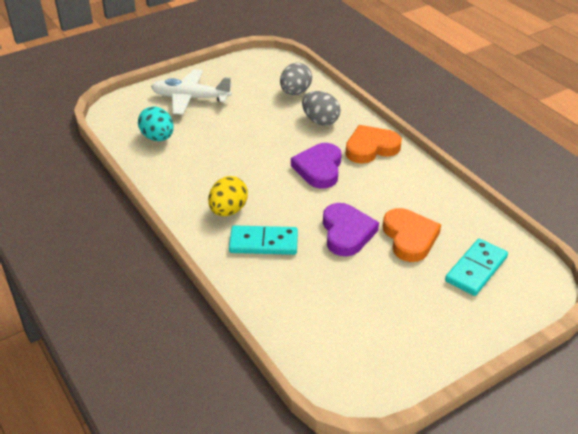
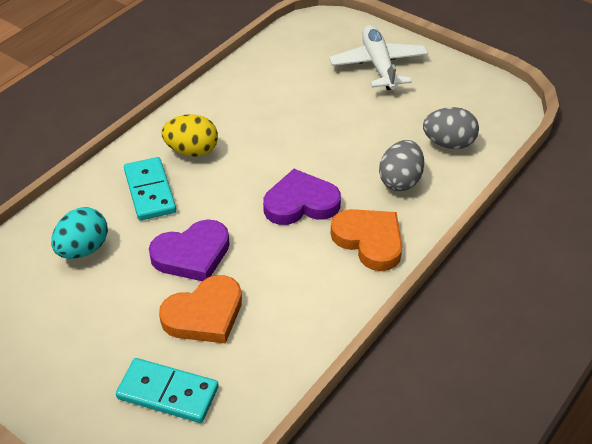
camera: 70 degrees right, 5 degrees up
(158, 138) = (291, 65): turquoise egg -> turquoise egg (83, 249)

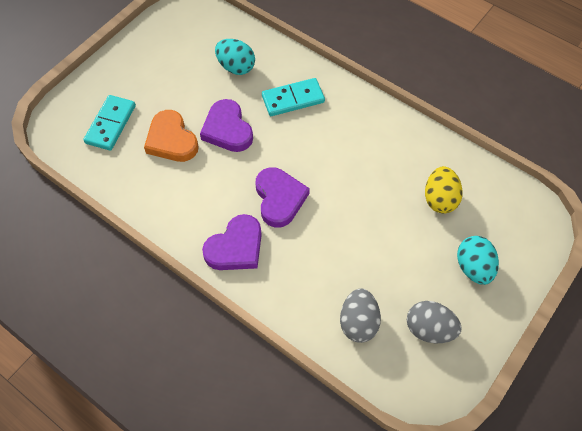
camera: 90 degrees right, 15 degrees up
(192, 151) = (339, 122): yellow egg -> yellow egg (439, 199)
(369, 241) = (236, 247): orange heart -> purple heart
(378, 65) = (473, 267): white plane -> turquoise egg
(400, 181) = (306, 276): grey egg -> grey egg (429, 329)

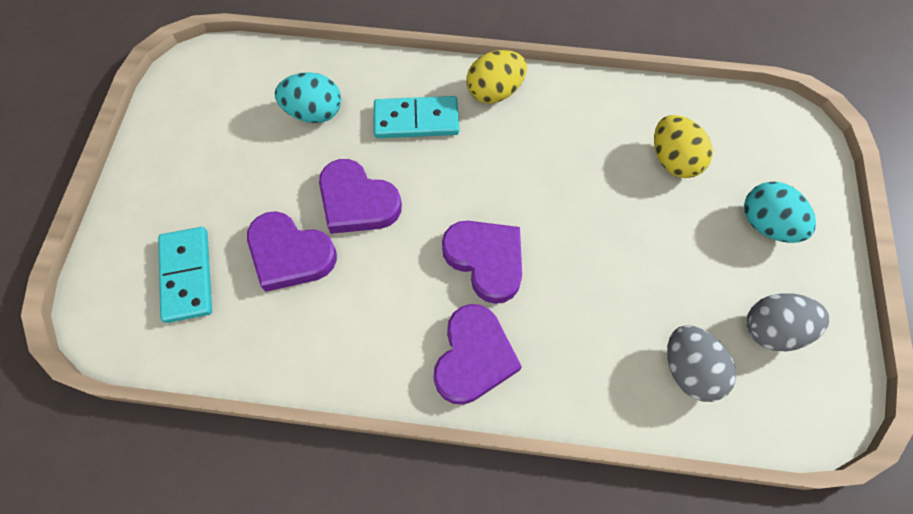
camera: 30 degrees left, 5 degrees up
(171, 140) = (290, 254): orange heart -> purple heart
(293, 99) = (416, 120): turquoise domino -> turquoise domino turned 45 degrees clockwise
(353, 104) = (495, 91): none -> yellow egg

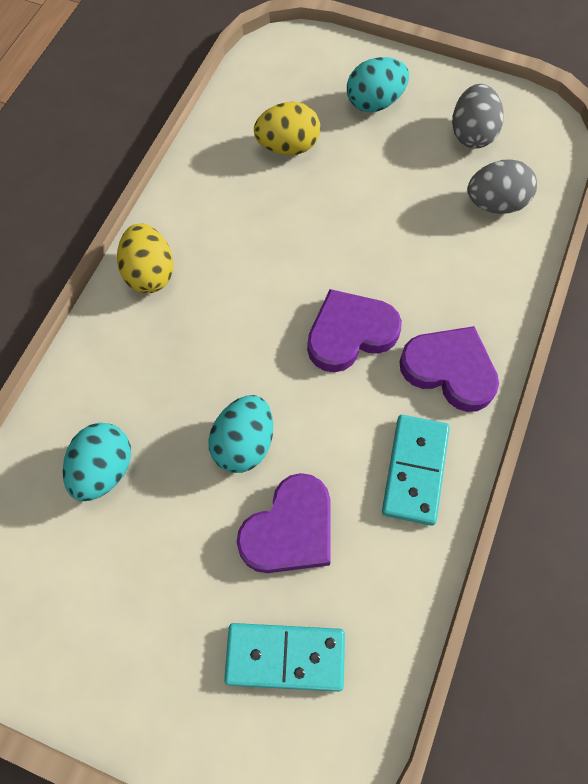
camera: 75 degrees left, 0 degrees up
(357, 202) = (244, 444): purple heart -> turquoise egg
(416, 120) = (157, 360): turquoise domino -> turquoise domino (415, 470)

